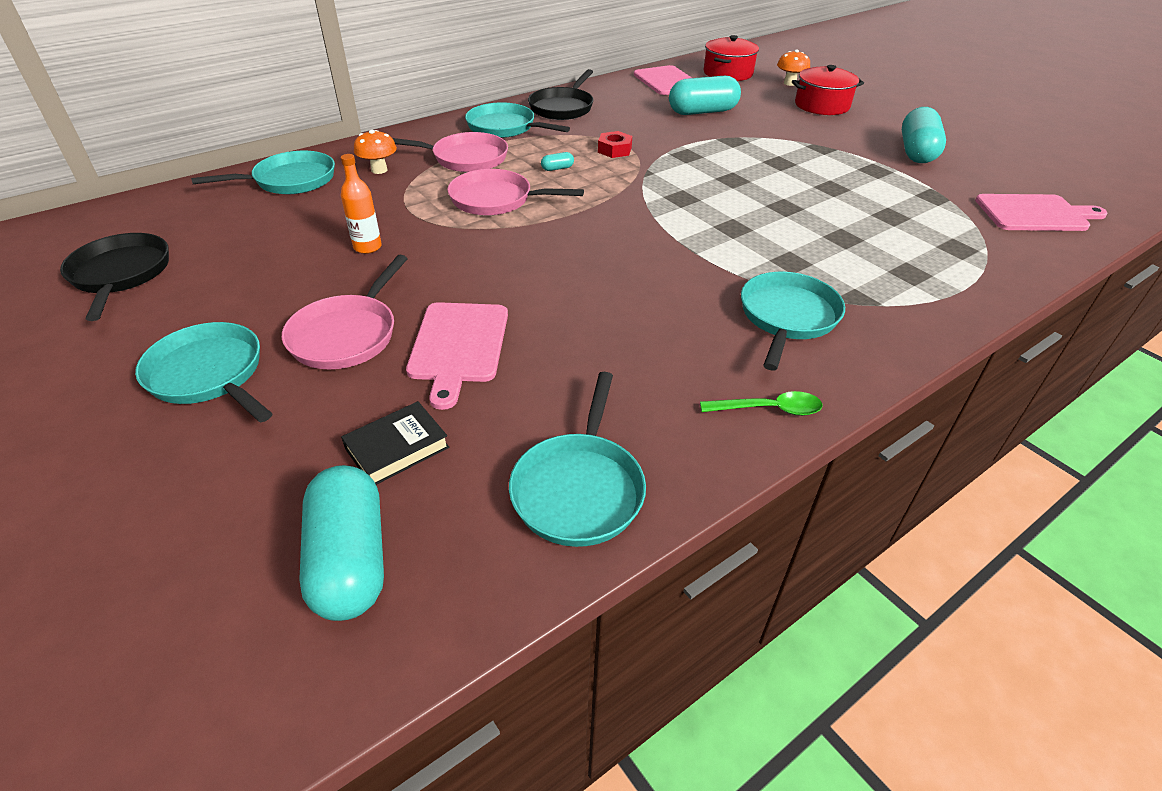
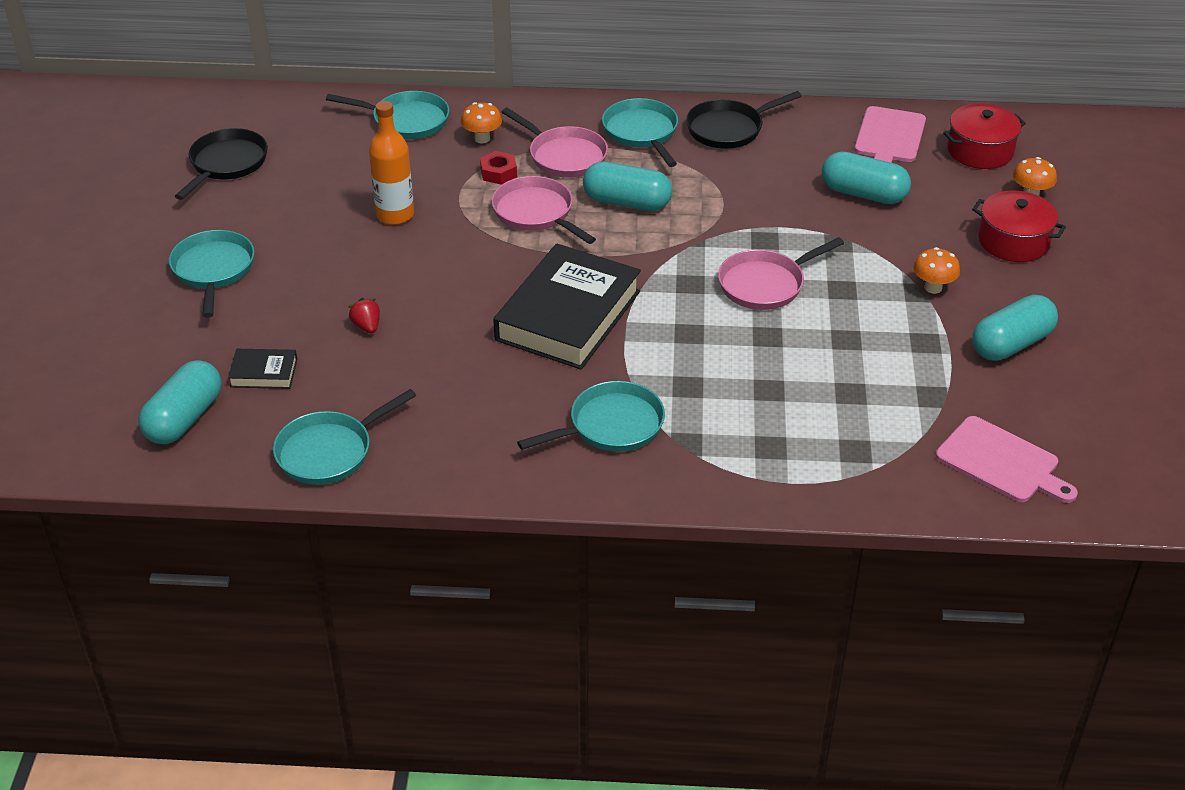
camera: 40 degrees right, 0 degrees up
(347, 334) = (312, 282): pink pan -> pink pan (766, 284)
(367, 247) = (395, 215): orange bottle -> orange bottle, size x1.53
(458, 346) = (367, 326): pink cutting board -> red strawberry
(557, 168) = (627, 202): turquoise capsule -> turquoise capsule, size x2.49
(614, 150) = (706, 204): red nut -> red nut (498, 173)
(627, 256) = (568, 315): none -> black book
(768, 409) = (499, 475): green spoon -> none
(825, 142) = (933, 288): none -> orange mushroom

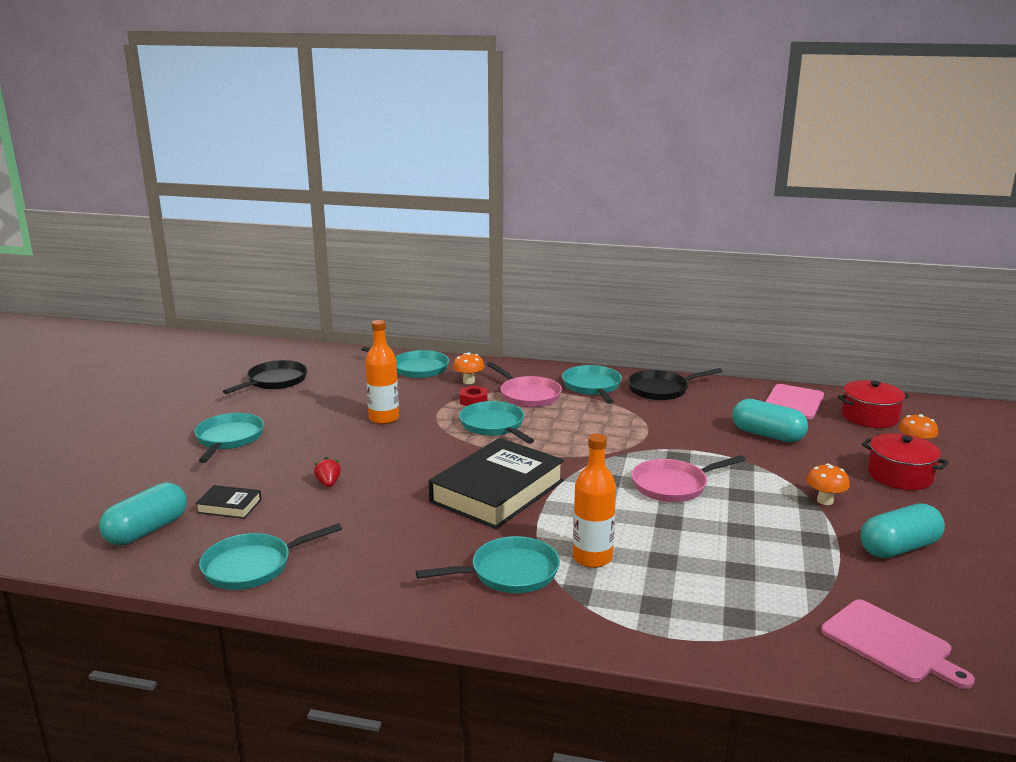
camera: 10 degrees right, 20 degrees down
(536, 213) = (494, 426): pink pan -> turquoise pan
(627, 202) = (569, 425): turquoise capsule -> none
(694, 395) = (592, 558): none -> orange bottle

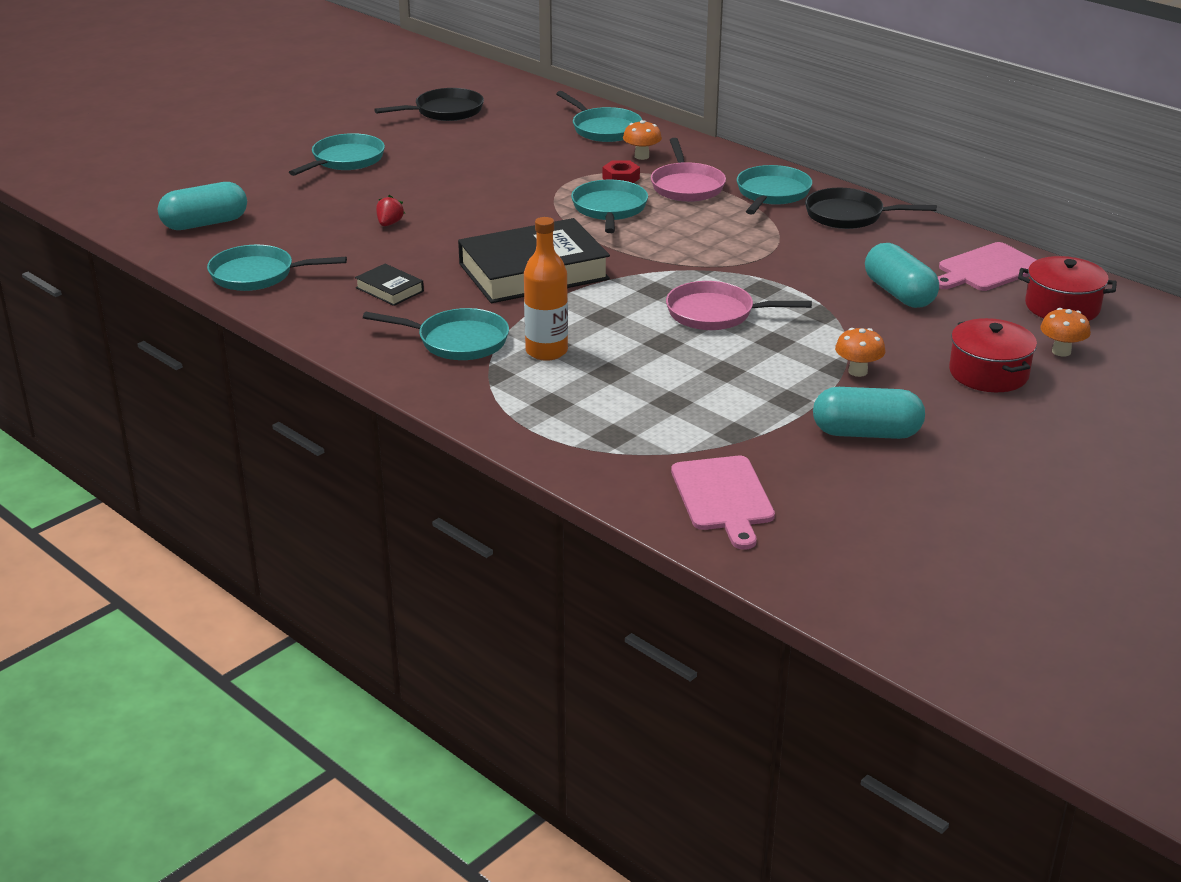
camera: 30 degrees right, 10 degrees up
(229, 506) = (287, 221): black book -> black book (390, 289)
(384, 418) = (508, 175): orange bottle -> none

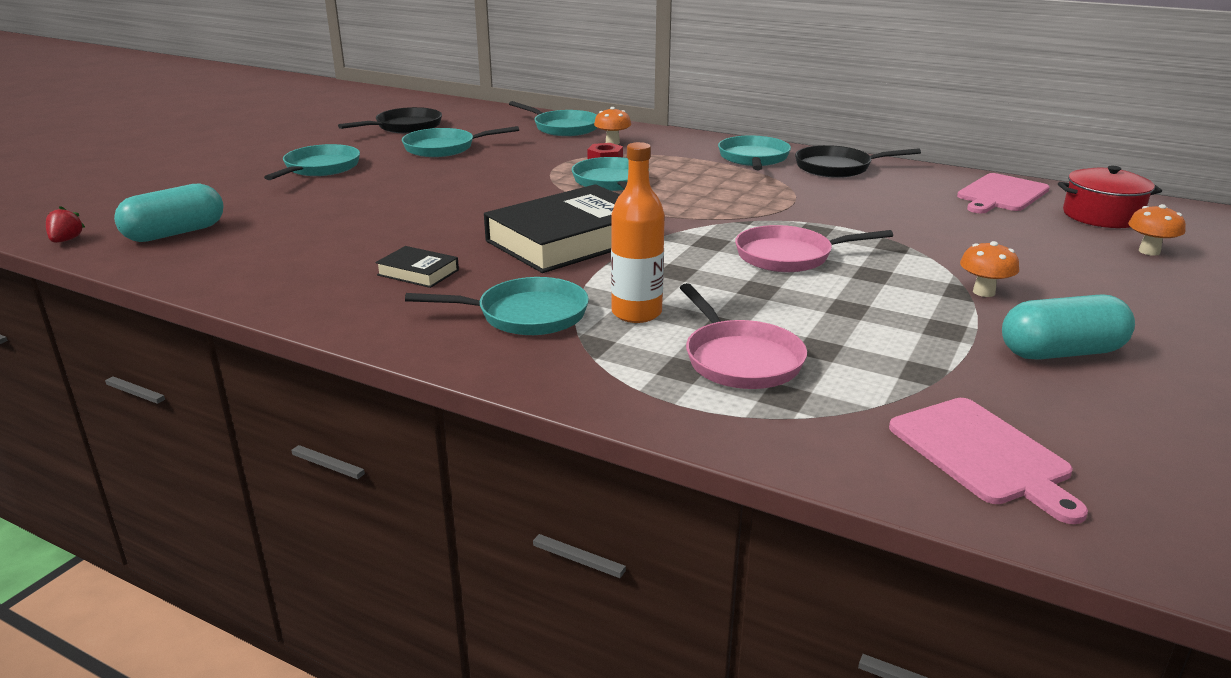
camera: 15 degrees left, 5 degrees down
(258, 275) = (252, 275): turquoise pan -> turquoise pan (444, 148)
(389, 224) = (390, 214): red strawberry -> red strawberry (66, 240)
(686, 186) = (671, 160): pink pan -> pink pan (740, 359)
(899, 293) = (946, 221): turquoise capsule -> none
(988, 373) = (1109, 278): red pot -> none

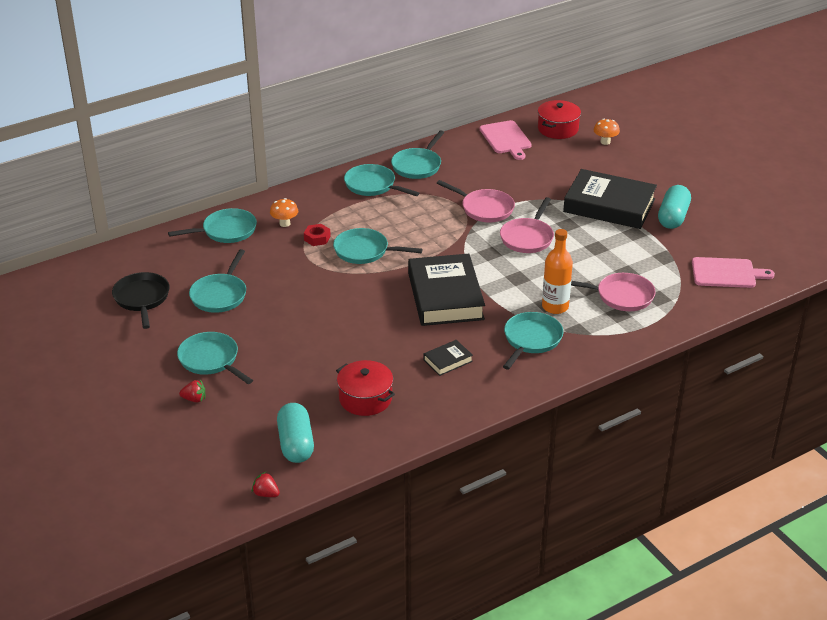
camera: 60 degrees left, 10 degrees up
(242, 176) = (194, 399): none -> red strawberry
(292, 246) = (365, 398): none -> red pot
(812, 217) = (484, 208): none -> pink pan
(838, 168) = (418, 165): black pan -> turquoise pan
(984, 292) = (609, 205): orange mushroom -> black book

